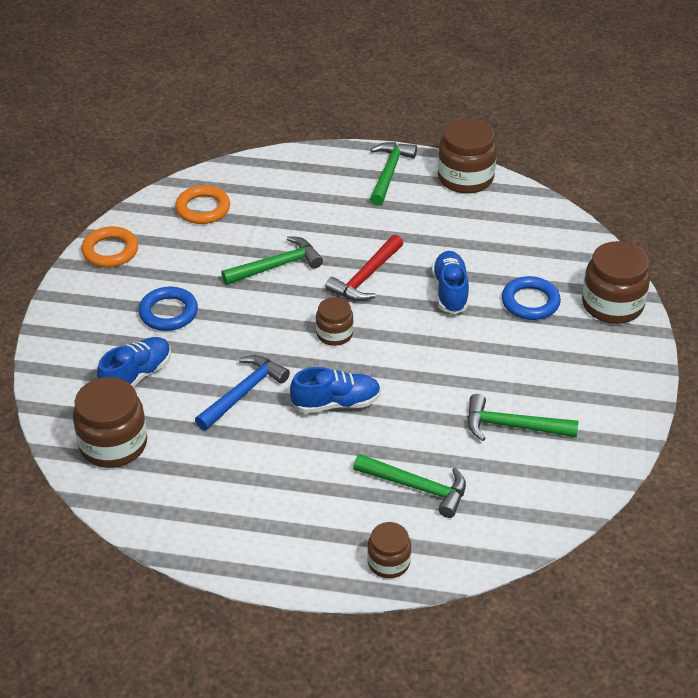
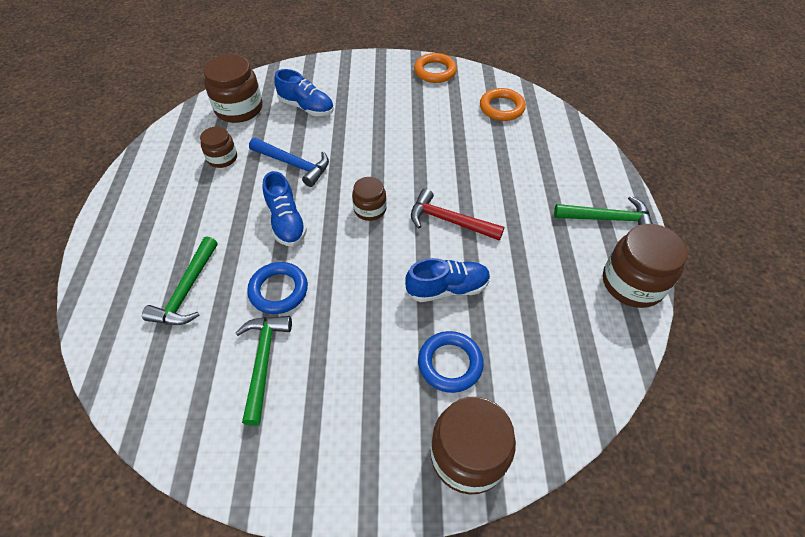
camera: 80 degrees right, 10 degrees up
(168, 312) = (375, 111): blue ring -> blue ring (278, 290)
(276, 266) = (446, 160): green hammer -> none
(388, 562) = (105, 280): brown jar -> brown jar (222, 158)

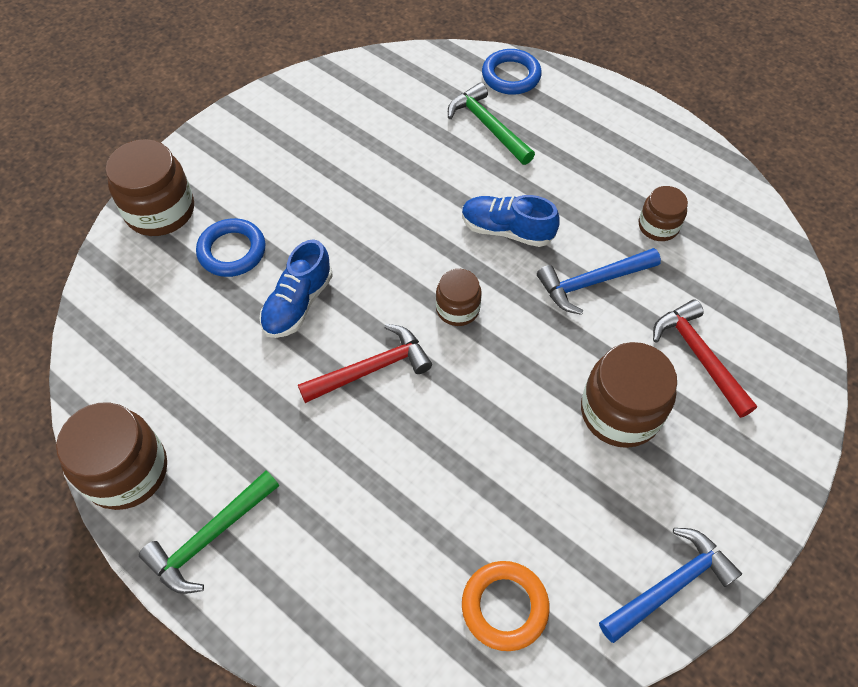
camera: 130 degrees right, 5 degrees up
(239, 109) = (749, 284): brown jar -> brown jar (620, 412)
(263, 362) = (366, 140): green hammer -> none
(278, 290) = (426, 183): blue ring -> blue ring (511, 76)
(306, 107) = (699, 356): blue shoe -> red hammer
(435, 71) = (670, 585): orange ring -> blue hammer

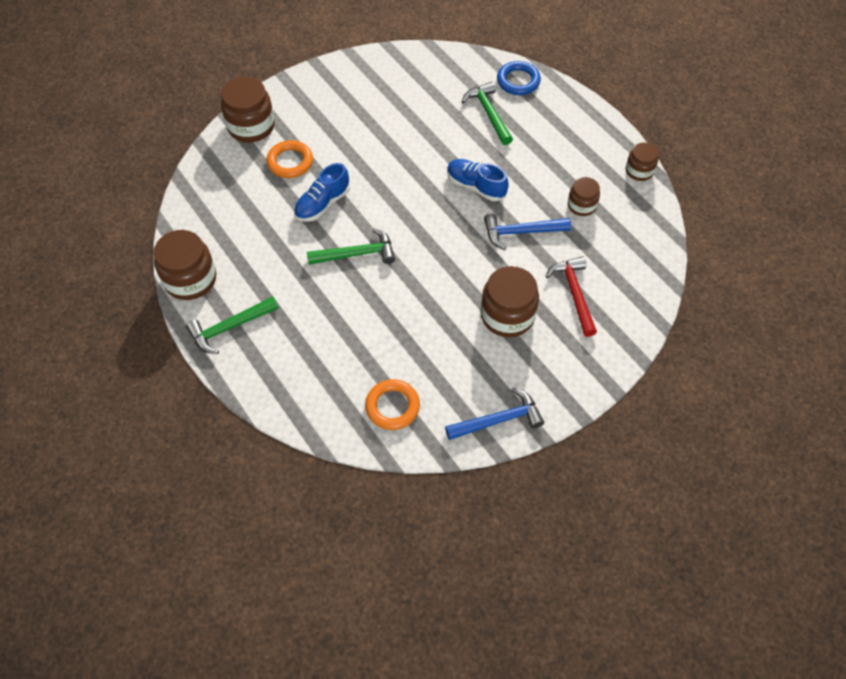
camera: 15 degrees right, 0 degrees up
(232, 251) = (290, 162): blue ring -> orange ring
(371, 369) = (356, 254): red hammer -> green hammer
(457, 309) = (425, 229): brown jar -> brown jar (639, 171)

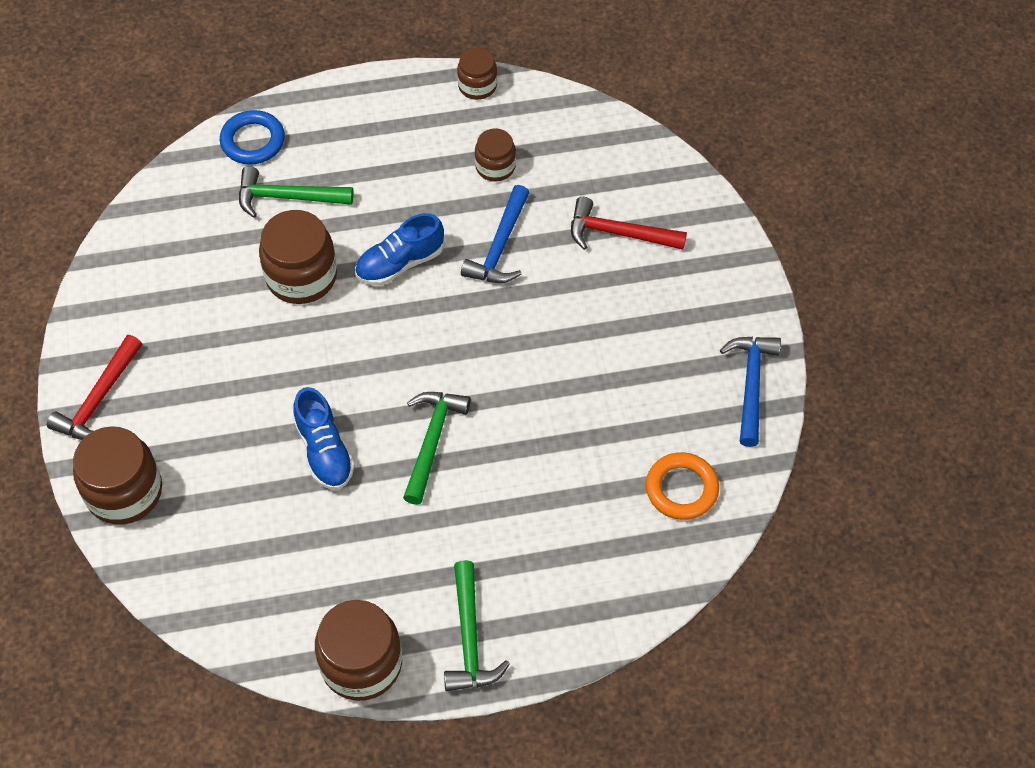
camera: 65 degrees left, 0 degrees up
(290, 162) = (224, 464): orange ring -> none
(303, 91) = (99, 399): none -> red hammer
(507, 315) = (614, 314): brown jar -> brown jar (301, 276)

